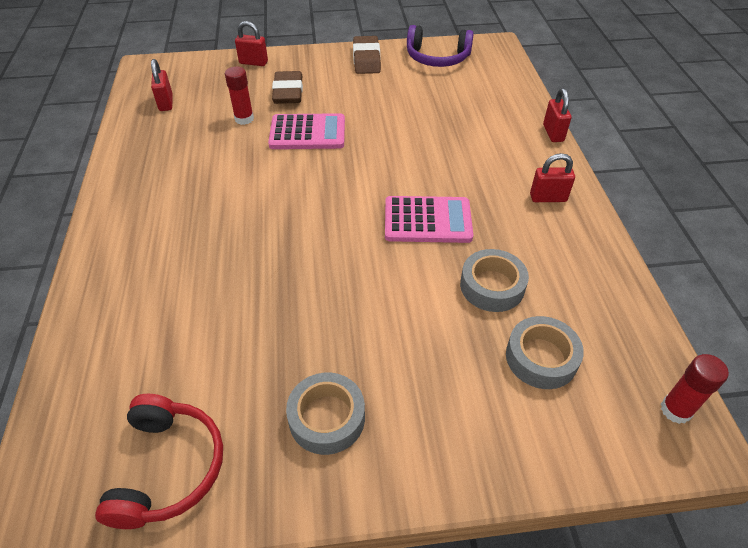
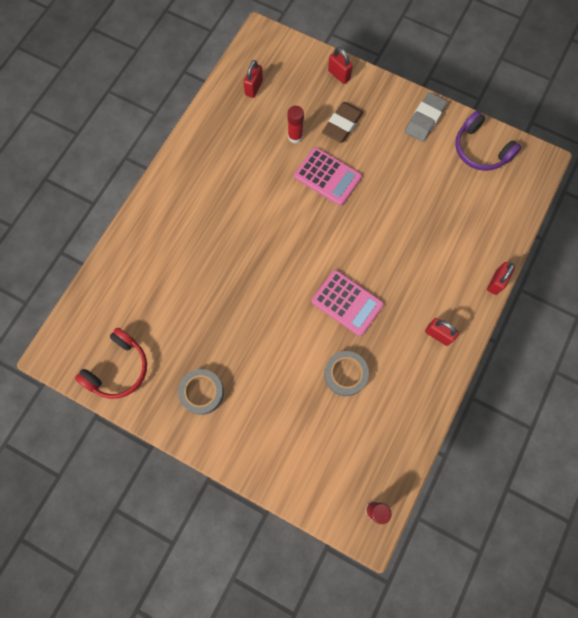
camera: 35 degrees right, 25 degrees up
(366, 59) = (424, 119): brown eraser -> grey eraser
(541, 358) = (332, 435): grey tape -> none

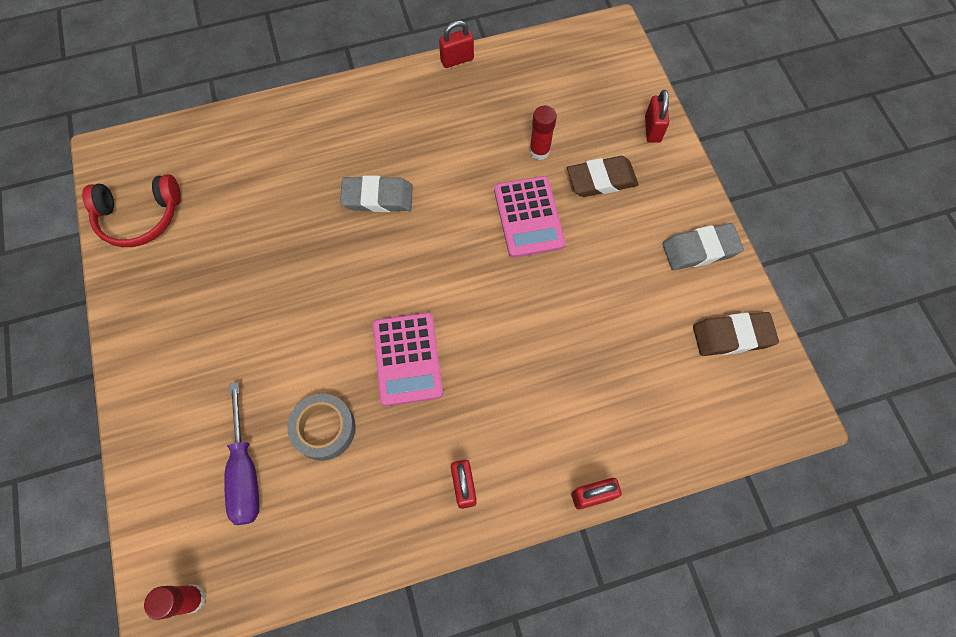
camera: 45 degrees right, 5 degrees down
(202, 392) = (179, 309): grey tape -> none
(239, 237) = (377, 197): none -> grey eraser
(254, 88) = (549, 73): red padlock -> red padlock (457, 60)
(330, 431) = (245, 470): none -> purple screwdriver
(480, 150) = (732, 336): purple headphones -> brown eraser

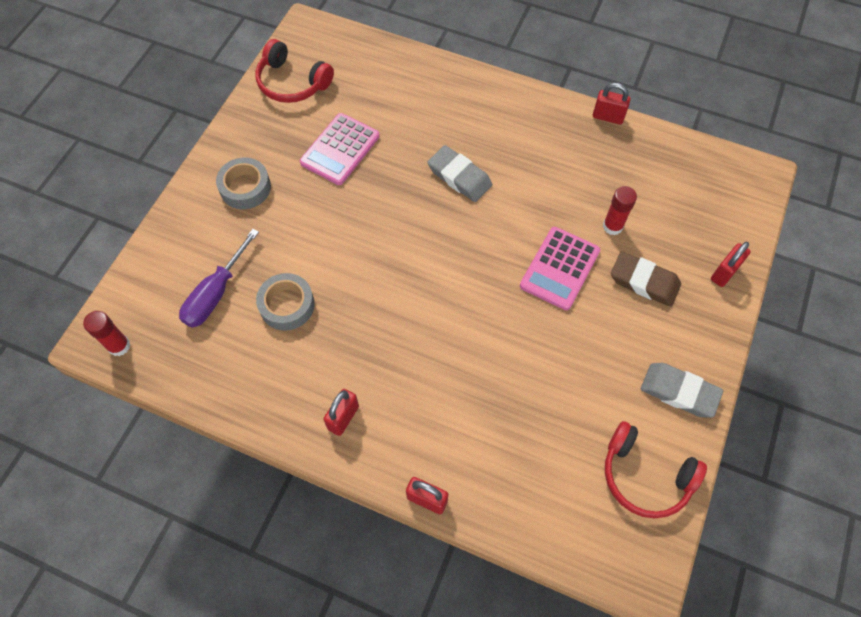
camera: 40 degrees right, 5 degrees down
(183, 350) = (245, 188): none -> grey tape
(407, 359) = (382, 302): pink calculator -> pink calculator (340, 149)
(732, 336) = (645, 476): brown eraser -> red headphones

